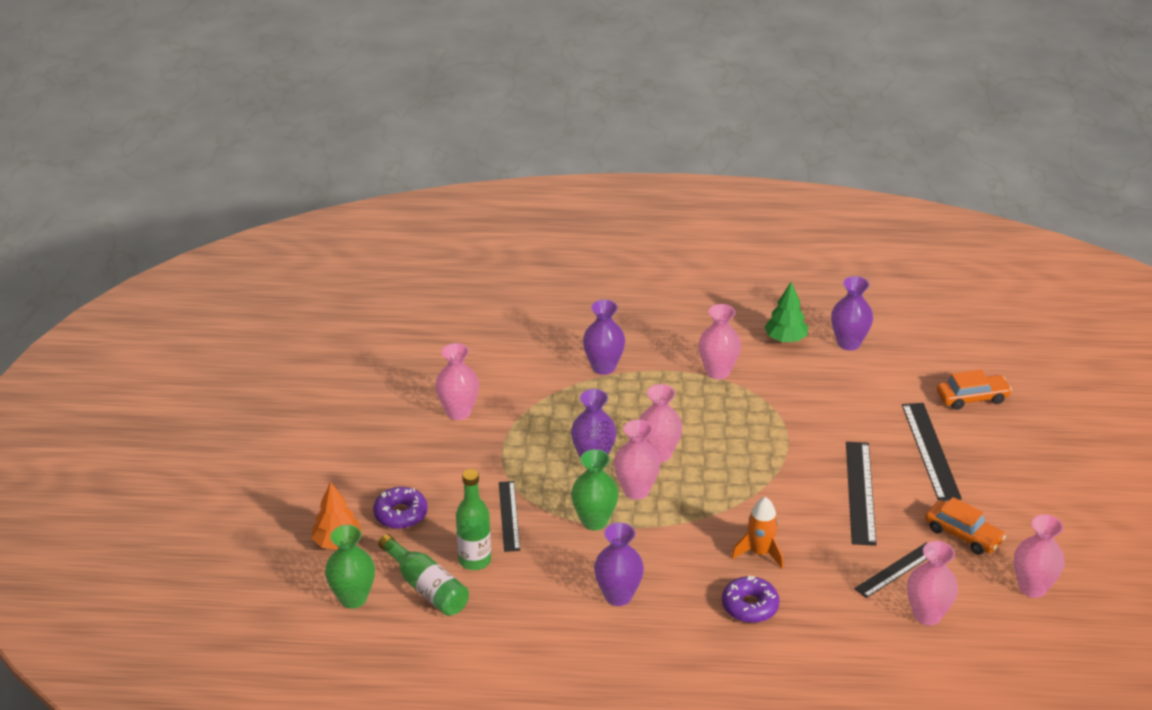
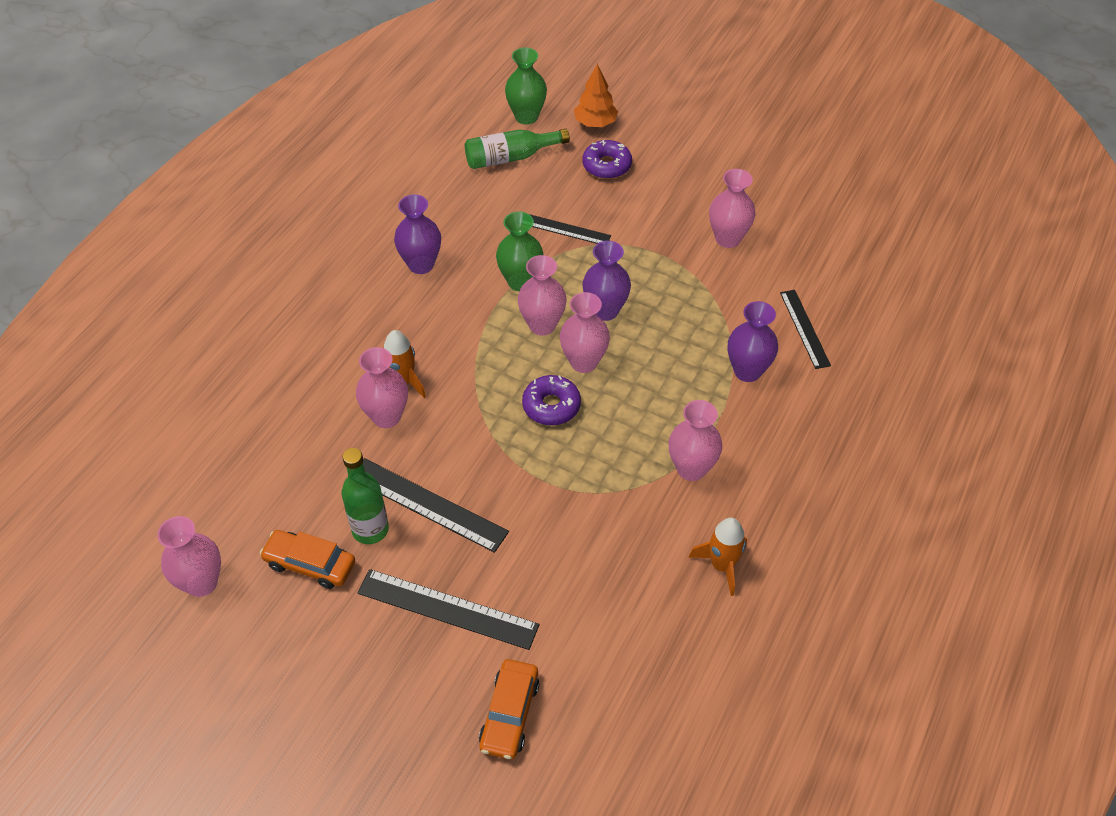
camera: 115 degrees right, 15 degrees up
(474, 560) = (522, 192): green bottle -> green bottle (370, 529)
(749, 606) = (346, 345): purple donut -> purple donut (551, 406)
(785, 339) = (722, 565): green tree -> orange rocket
(848, 343) = (683, 632): purple vase -> none
(896, 570) = (307, 478): black ruler -> black ruler (804, 328)
(927, 615) = (239, 471): pink vase -> pink vase (386, 416)
(963, 534) = (310, 564): orange car -> orange car turned 45 degrees clockwise

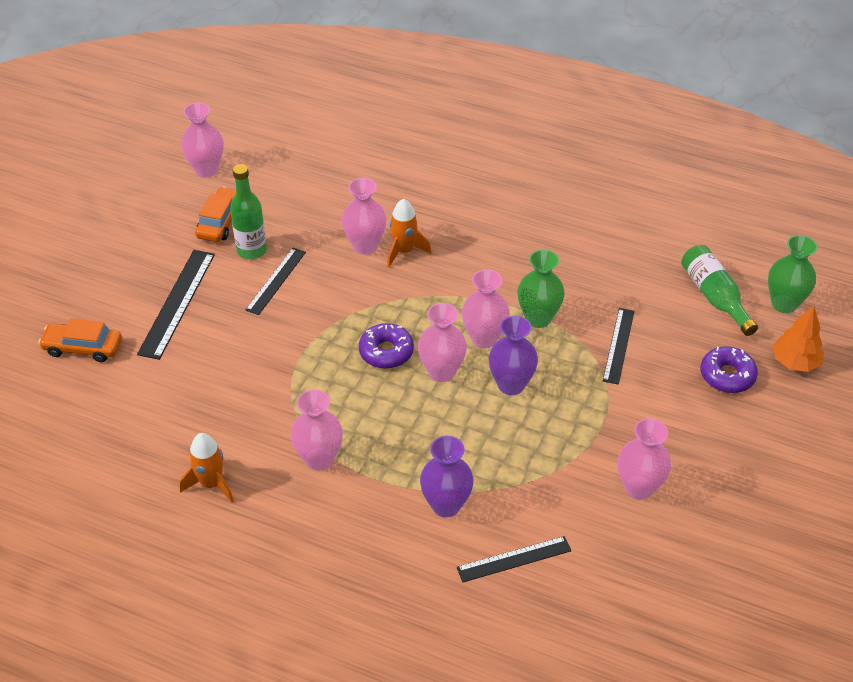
camera: 85 degrees right, 5 degrees down
(421, 264) = (546, 247): purple vase -> none
(427, 504) = (276, 281): black ruler -> black ruler, size x0.66

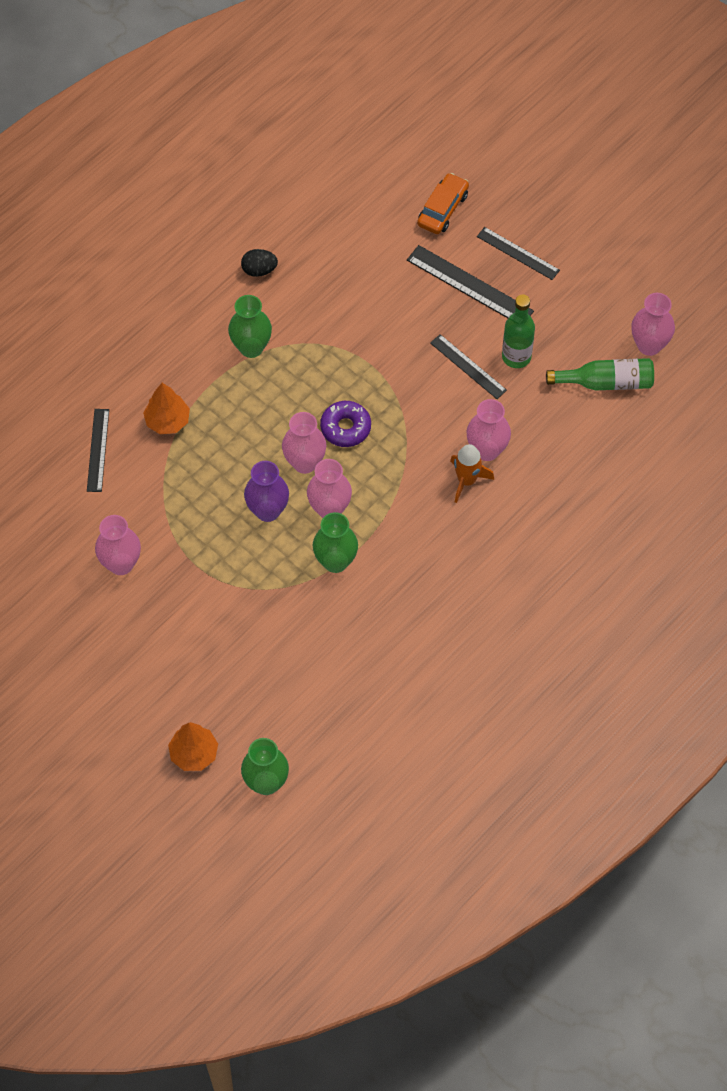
camera: 110 degrees right, 15 degrees up
(211, 484) = (259, 270): orange rocket -> black egg
(221, 221) = (566, 341): orange car -> none
(319, 459) = (251, 347): pink vase -> green vase
(446, 505) = (167, 421): purple vase -> orange tree
(618, 345) = (275, 614): black ruler -> black ruler (518, 253)
(714, 296) = (300, 725): green bottle -> green bottle (606, 382)
(727, 375) = (203, 688): purple donut -> none

